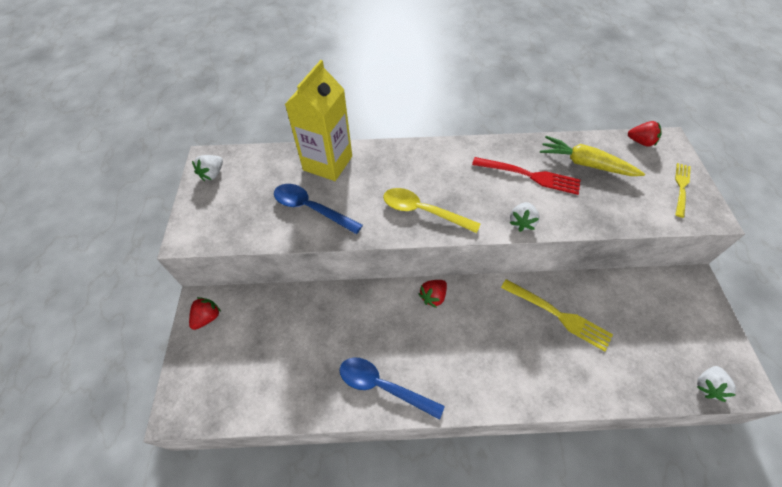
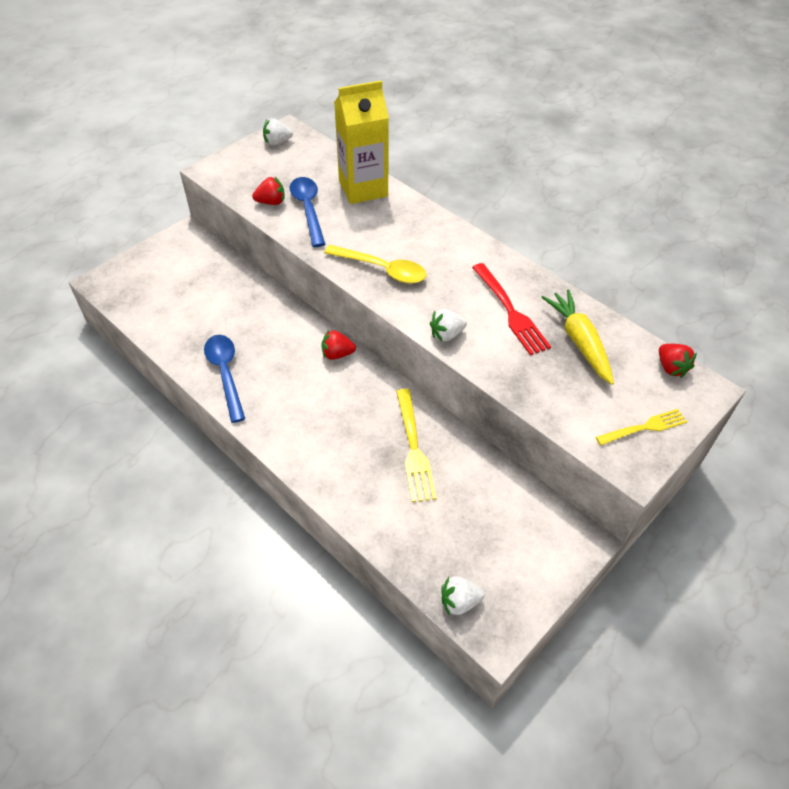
camera: 45 degrees right, 5 degrees down
(207, 317) = (180, 244): red strawberry -> red strawberry (271, 202)
(423, 211) = (382, 269): yellow spoon -> yellow spoon turned 135 degrees clockwise

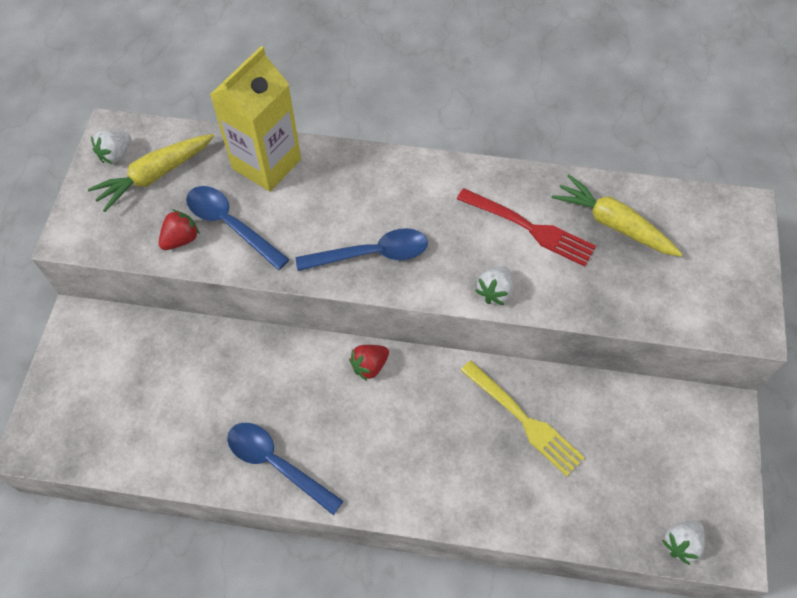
camera: 35 degrees left, 10 degrees up
(289, 163) = (155, 176): none -> yellow carrot
(382, 269) = (372, 254): yellow spoon -> blue spoon
(644, 427) = (731, 281): yellow fork -> none
(671, 368) = (705, 204): red strawberry -> none

